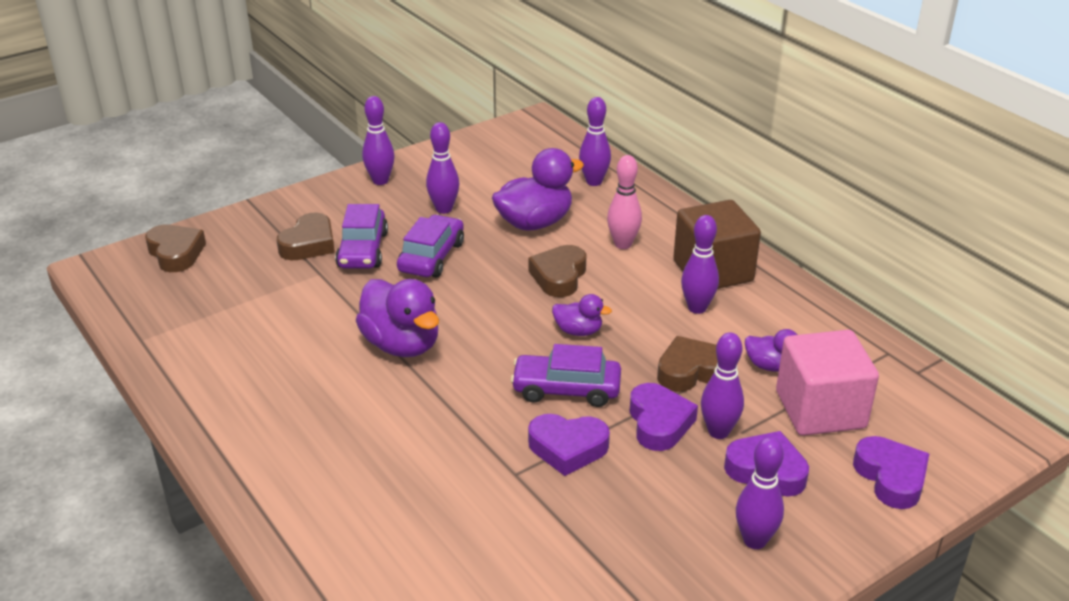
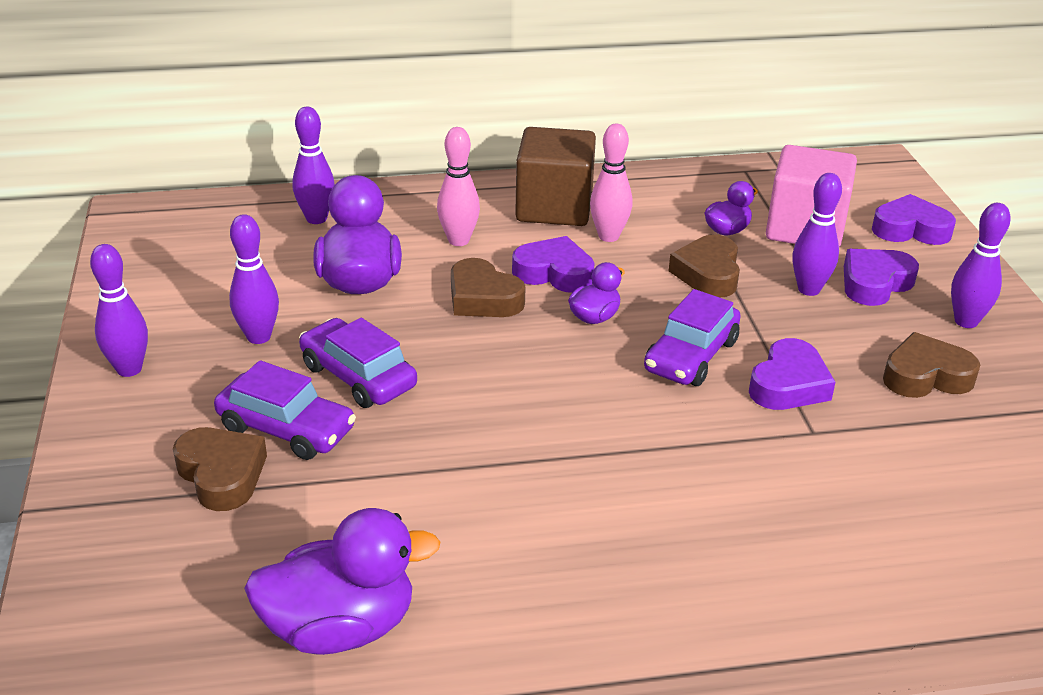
camera: 65 degrees left, 0 degrees up
(176, 253) = (101, 627): brown heart -> brown heart (926, 376)
(402, 345) = (527, 450): purple duck -> purple duck (340, 627)
(659, 423) = (777, 317): purple heart -> purple heart (554, 273)
(697, 308) = (608, 236): purple bowling pin -> pink bowling pin

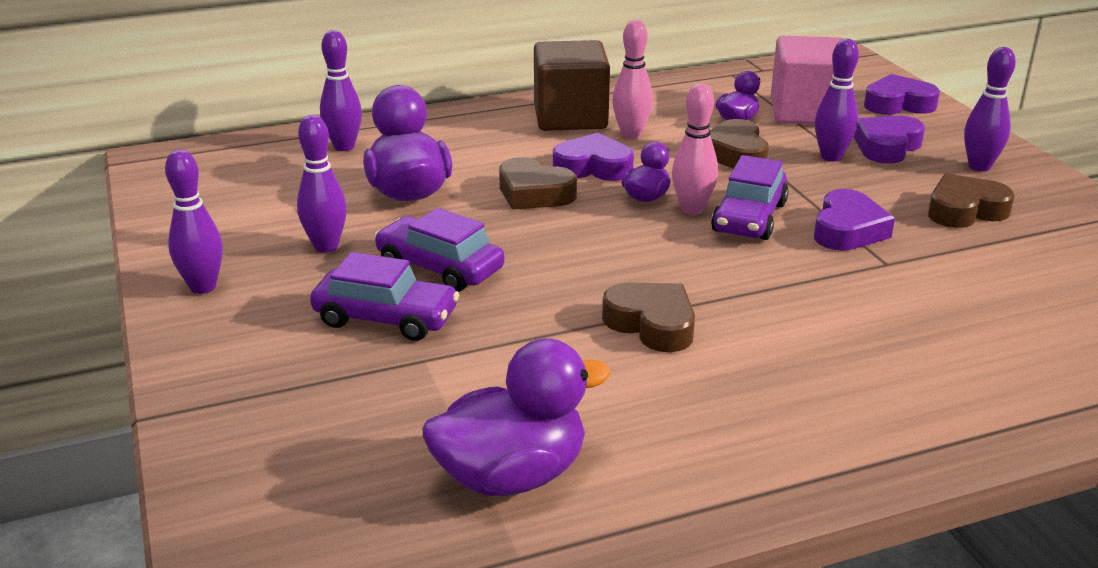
camera: 10 degrees left, 5 degrees down
(222, 474) = (335, 363): brown heart -> brown heart (652, 324)
(458, 240) = (491, 151): pink bowling pin -> pink bowling pin (692, 209)

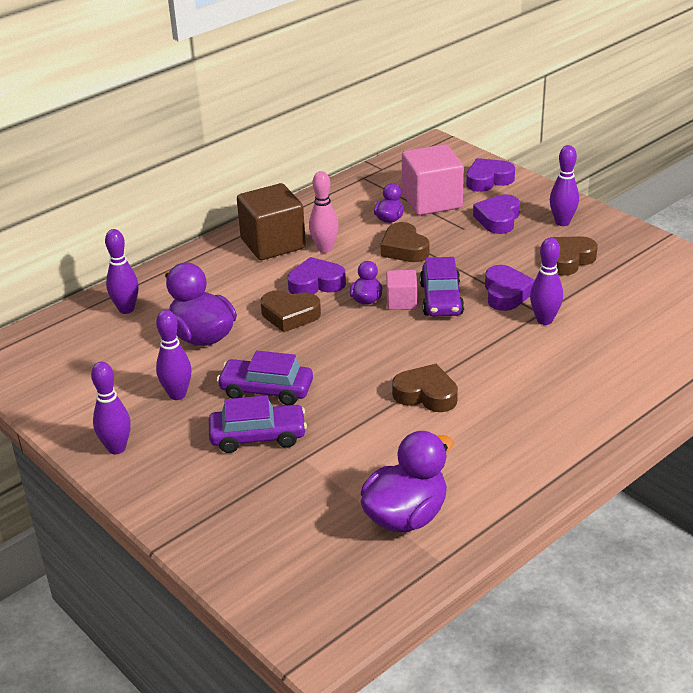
camera: 20 degrees left, 5 degrees up
(692, 209) = (401, 302): pink bowling pin -> pink cube
(831, 157) = (467, 236): purple bowling pin -> purple bowling pin (544, 320)

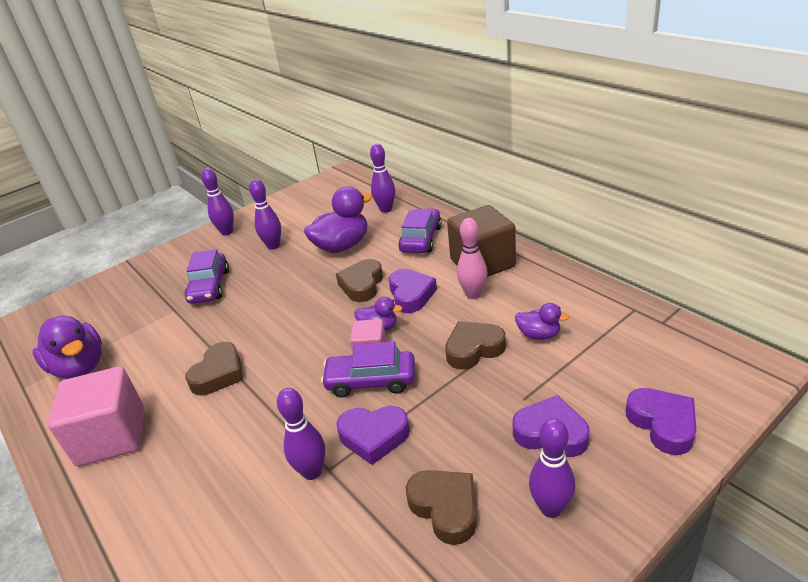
camera: 95 degrees right, 0 degrees up
(266, 390) = (262, 284): purple car -> purple car (421, 239)
(432, 201) = (588, 368): pink cube -> pink cube (112, 436)

